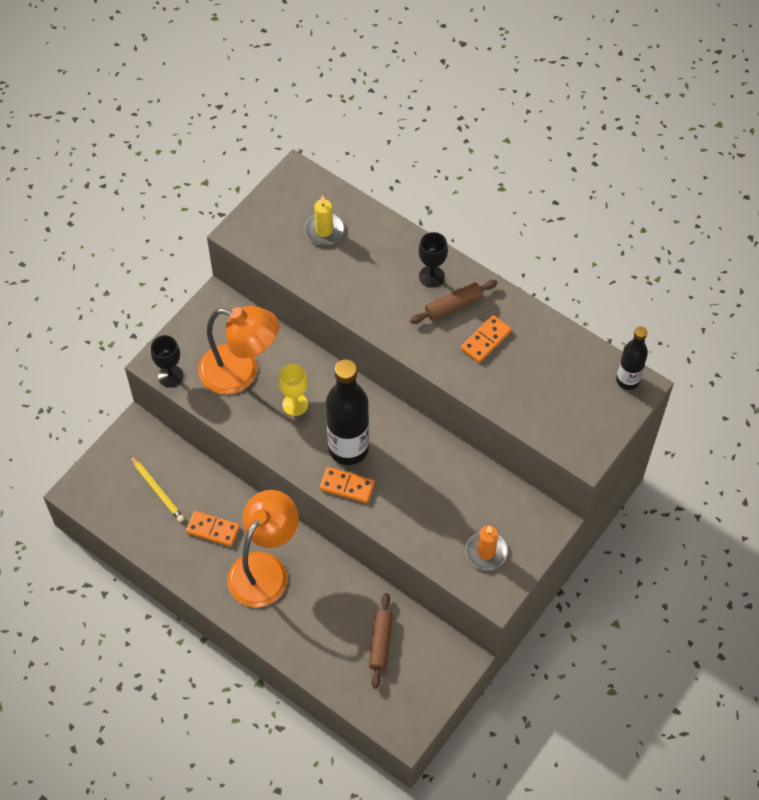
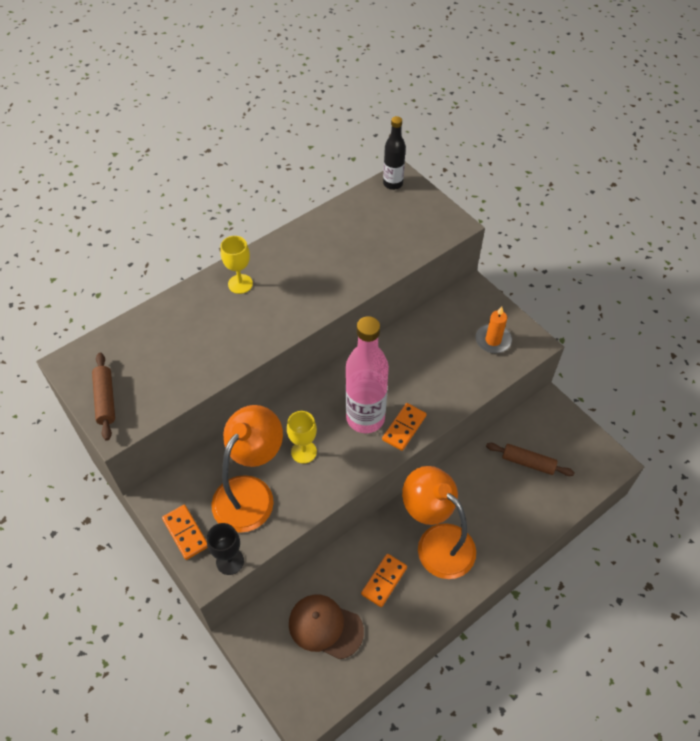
camera: 75 degrees left, 5 degrees down
(157, 490) = (325, 627): yellow pencil -> brown cap
(324, 231) = (150, 354): yellow candle -> none
(348, 448) = (365, 418): black bottle -> pink bottle
(431, 276) = (240, 284): black goblet -> yellow goblet
(453, 306) = (278, 276): brown rolling pin -> brown rolling pin (105, 399)
(485, 340) = (322, 262): orange domino -> orange domino (185, 533)

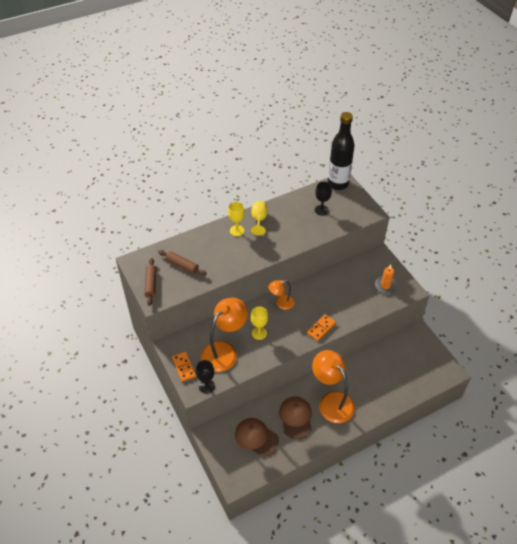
camera: 10 degrees right, 5 degrees down
(274, 261) = (259, 220): none -> yellow goblet
(331, 394) = (281, 303): none -> orange lamp
(365, 418) = (299, 319): pink bottle -> none
(374, 231) = (321, 210): none -> black goblet
(384, 581) = (296, 418): orange domino -> brown cap
(393, 184) = (338, 184): black bottle -> black bottle, size x1.76
(528, 462) = (397, 364): brown rolling pin -> brown rolling pin (182, 265)

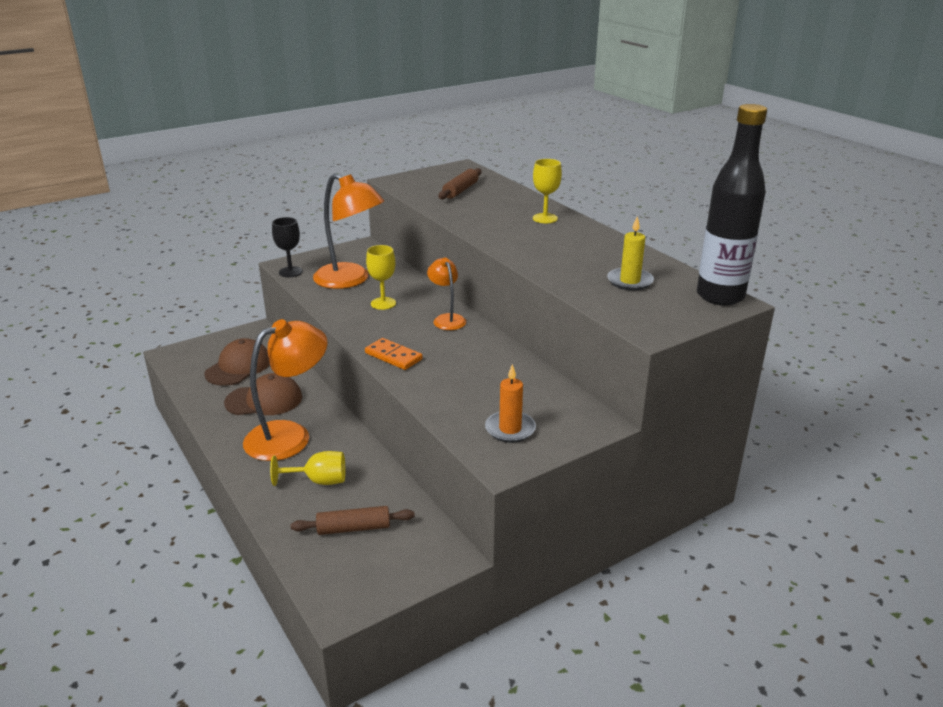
camera: 85 degrees right, 20 degrees down
(151, 284) = (423, 177): brown rolling pin -> brown rolling pin (354, 528)
(184, 367) = (325, 256): orange domino -> none
(259, 220) = (577, 232): yellow goblet -> yellow goblet (319, 481)
(321, 210) = (630, 281): black goblet -> yellow candle

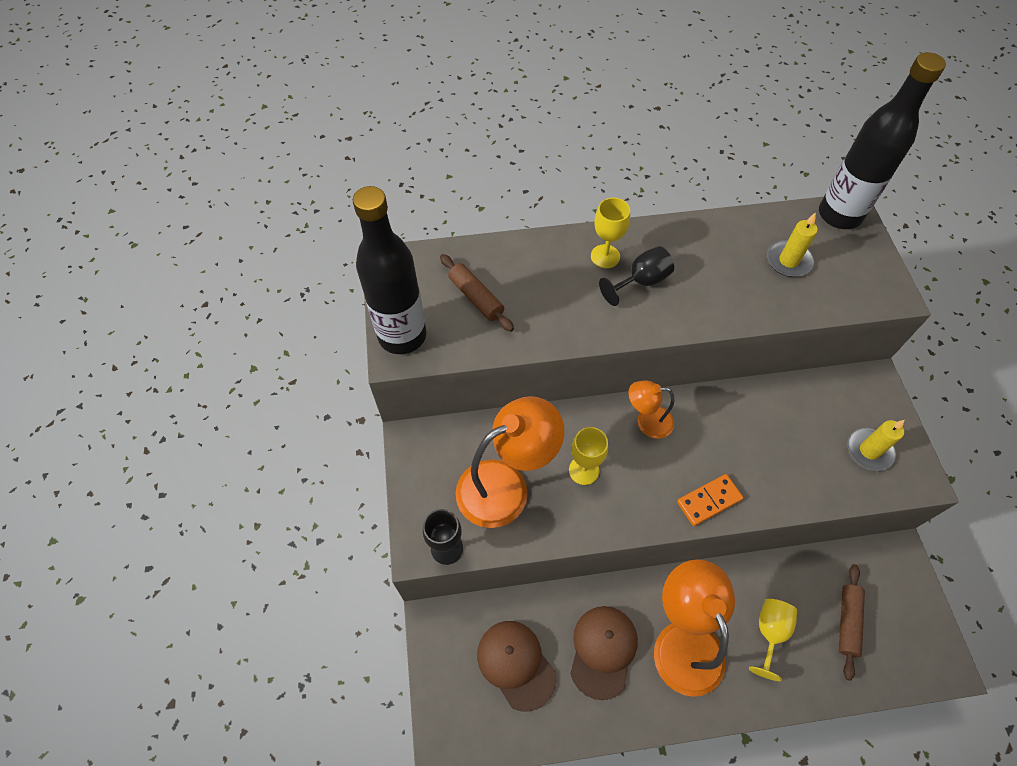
camera: 65 degrees left, 30 degrees up
(409, 179) = (402, 336): none -> black bottle
(510, 429) = (869, 451): orange candle -> yellow candle
(535, 233) = (641, 281): none -> black goblet

